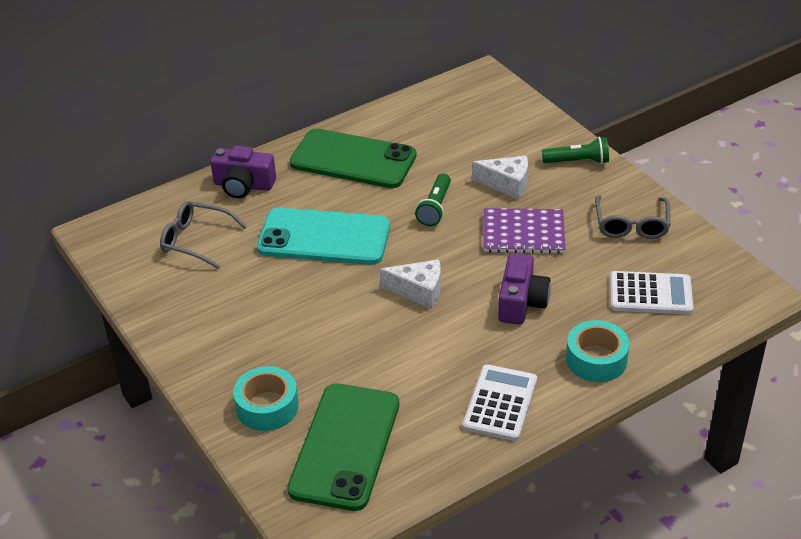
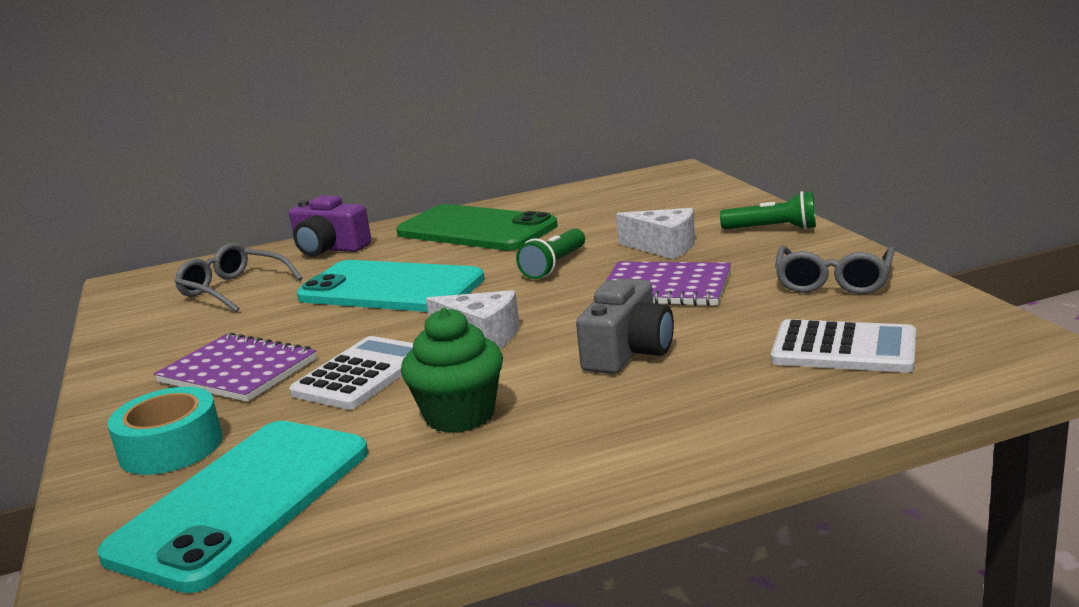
camera: 15 degrees right, 20 degrees down
(263, 333) = (237, 371): none -> purple notebook
(345, 446) = (243, 502): green phone -> turquoise phone
(439, 366) = (460, 415): none -> green cupcake
(500, 403) = (531, 464): white calculator -> white calculator (362, 374)
(521, 302) = (628, 352): purple camera -> grey camera
(596, 359) = (723, 418): turquoise tape -> none

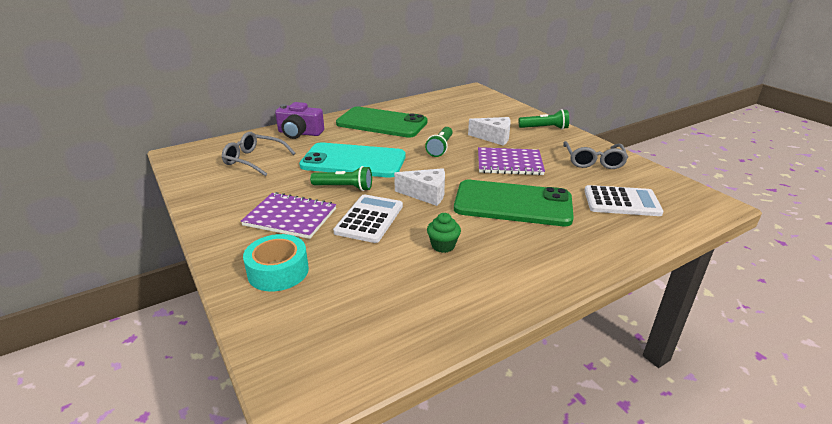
camera: 15 degrees left, 10 degrees up
(243, 502) = (347, 308): turquoise phone -> none
(350, 328) = (344, 187): none -> green flashlight
(460, 415) = (443, 245): green cupcake -> green cupcake, size x0.60
(628, 352) = (513, 204): grey camera -> green phone

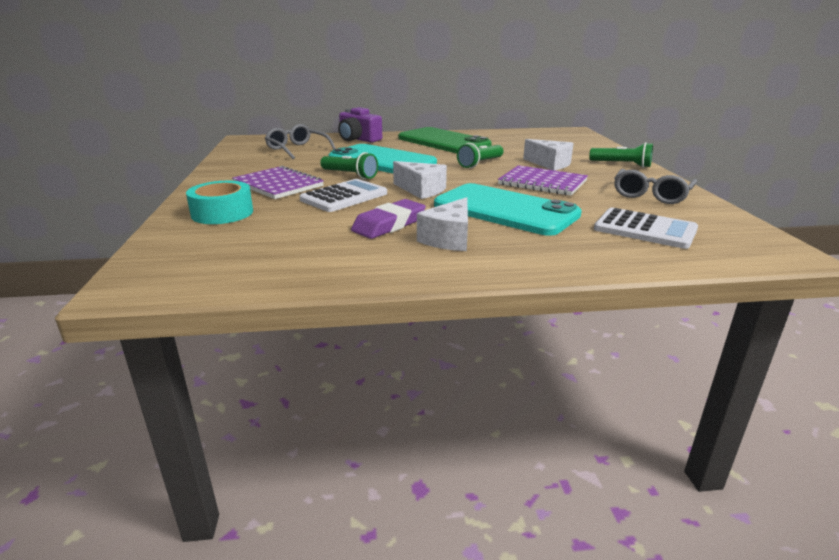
camera: 25 degrees right, 5 degrees down
(443, 245) = (389, 224): green cupcake -> purple eraser
(504, 250) = (449, 239): none -> white cheese
(513, 204) = (505, 210): green phone -> turquoise phone

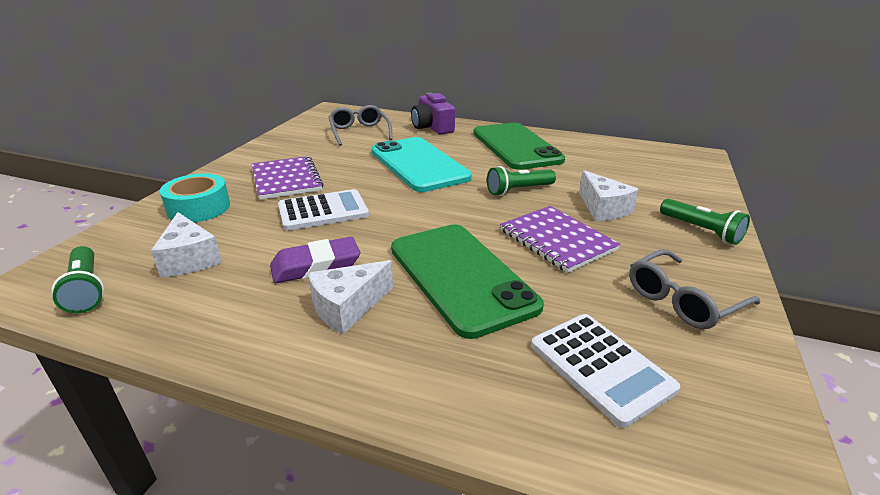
camera: 25 degrees right, 5 degrees up
(350, 175) = (364, 179): green flashlight -> green flashlight (86, 289)
(421, 190) = (407, 219): white cheese -> white cheese (189, 259)
(505, 210) = (461, 276): turquoise phone -> green phone

